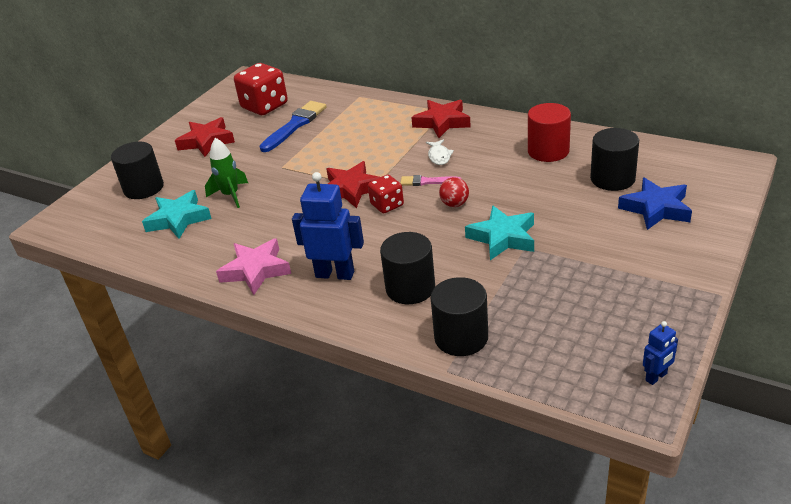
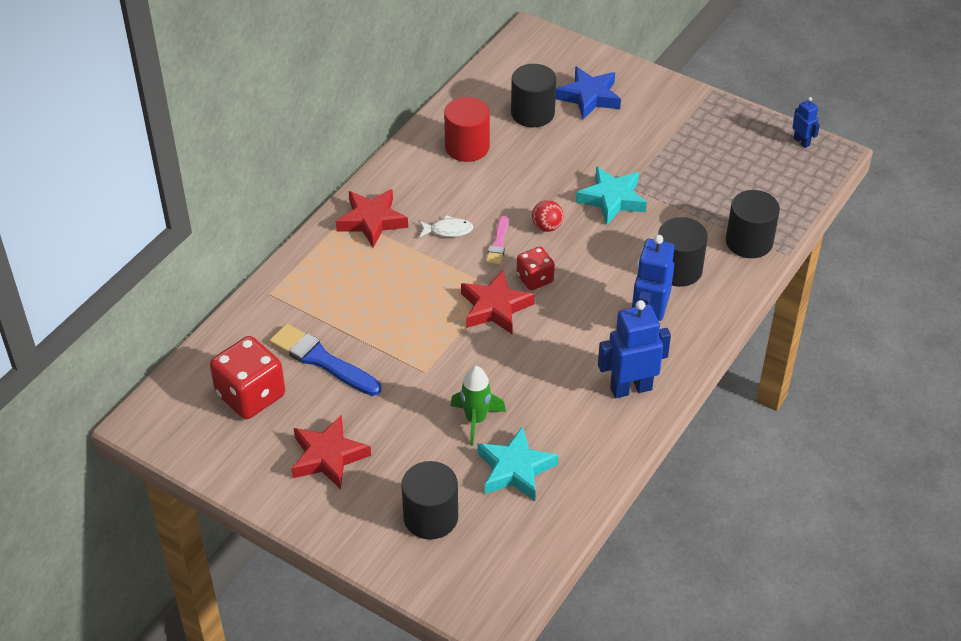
camera: 90 degrees left, 10 degrees up
(256, 270) = (630, 388): pink star -> blue robot

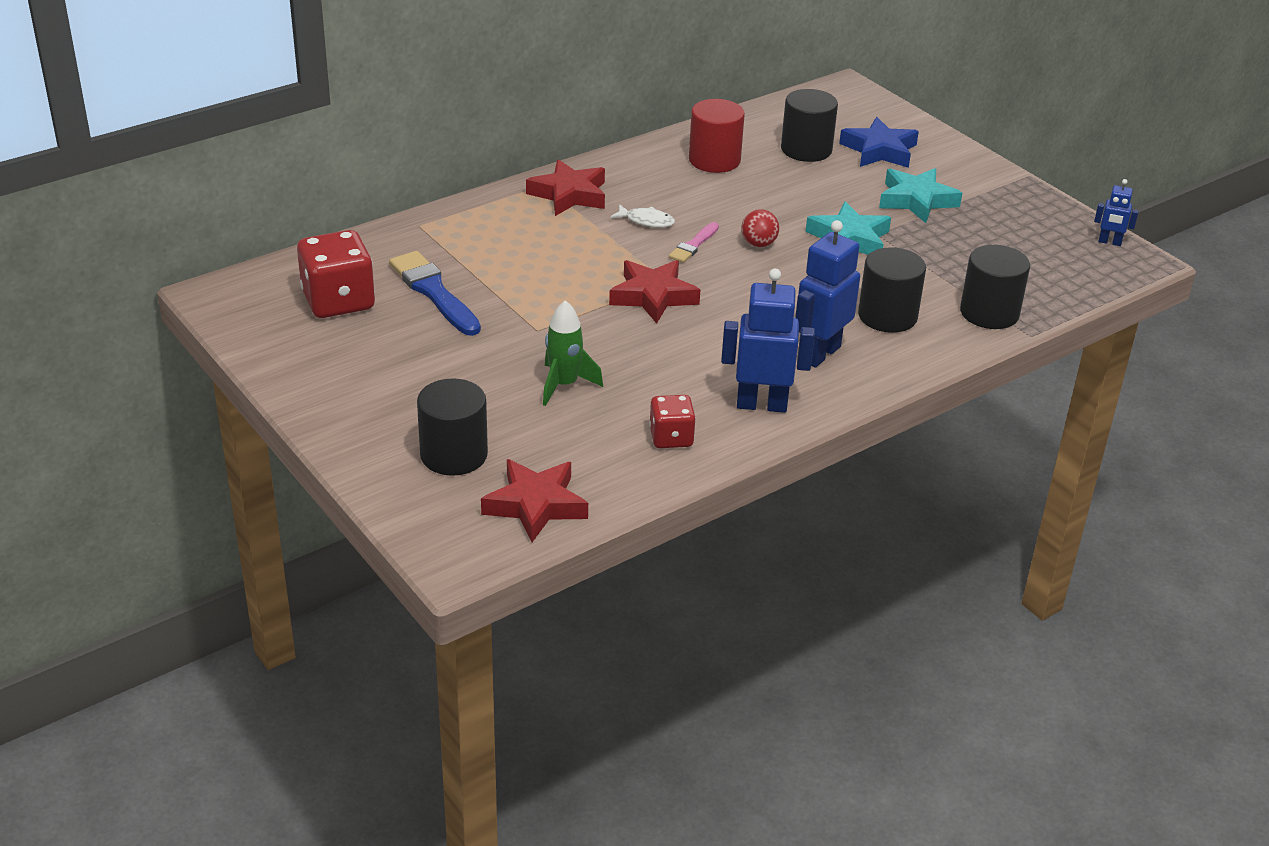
camera: 20 degrees right, 10 degrees down
(328, 457) = (381, 373): red star -> red star (535, 505)
(515, 469) = (578, 439): turquoise star -> turquoise star (916, 200)
(535, 279) = (715, 283): red dice -> red dice (671, 438)
(801, 142) = (1109, 242): blue robot -> blue robot turned 120 degrees clockwise

